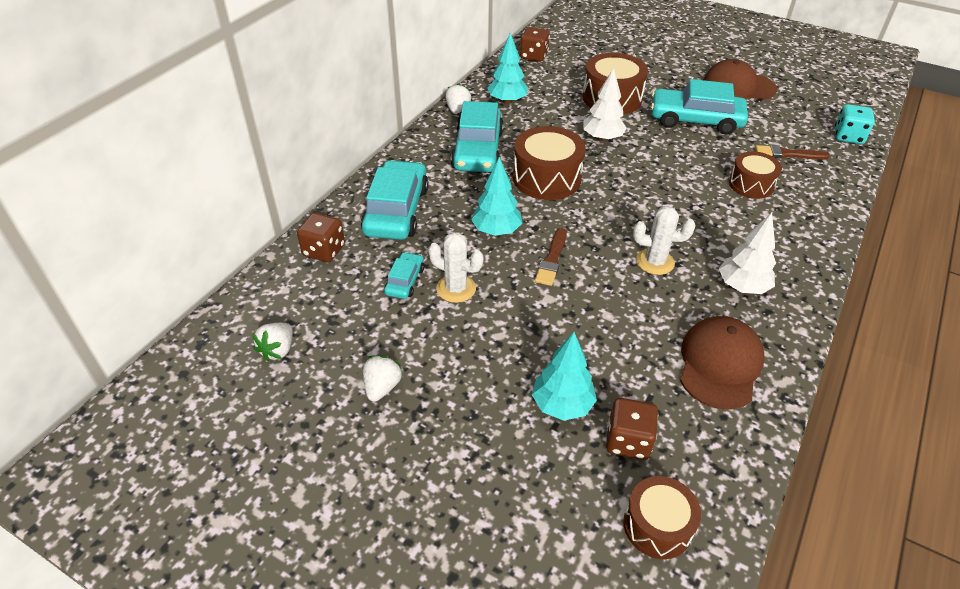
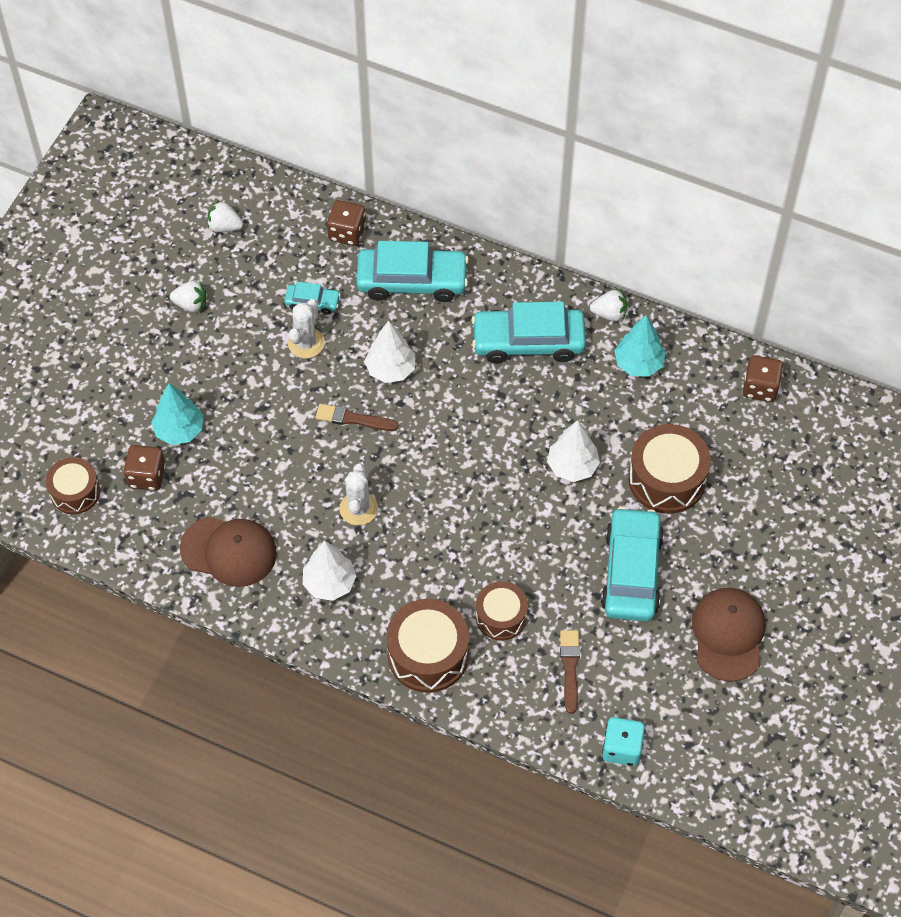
camera: 85 degrees right, 15 degrees up
(496, 231) = (390, 369): turquoise tree -> white tree
(546, 178) = (485, 411): brown drum -> brown drum (428, 655)

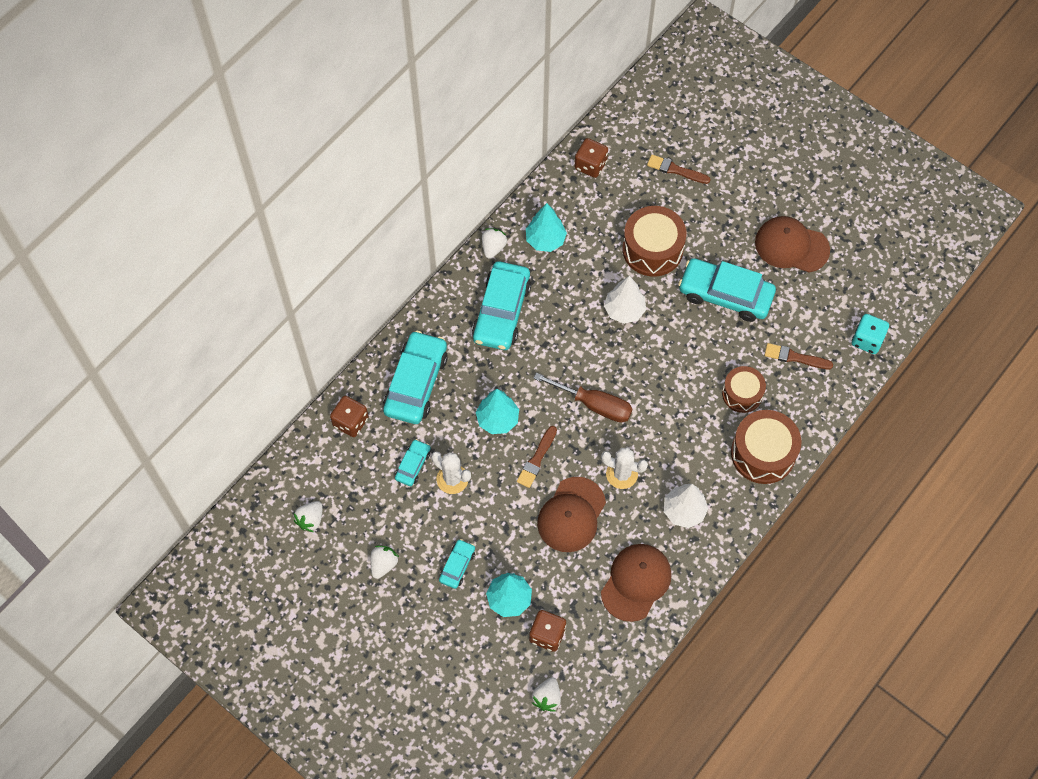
camera: 75 degrees left, 5 degrees up
(75, 492) = (547, 698): brown drum -> white strawberry
(205, 372) = (457, 566): none -> turquoise car
(294, 468) = (571, 515): none -> brown cap
(390, 369) = (497, 419): white tree -> turquoise tree
(438, 461) = (594, 404): none -> brown screwdriver
(790, 481) = (675, 170): none -> brown brush

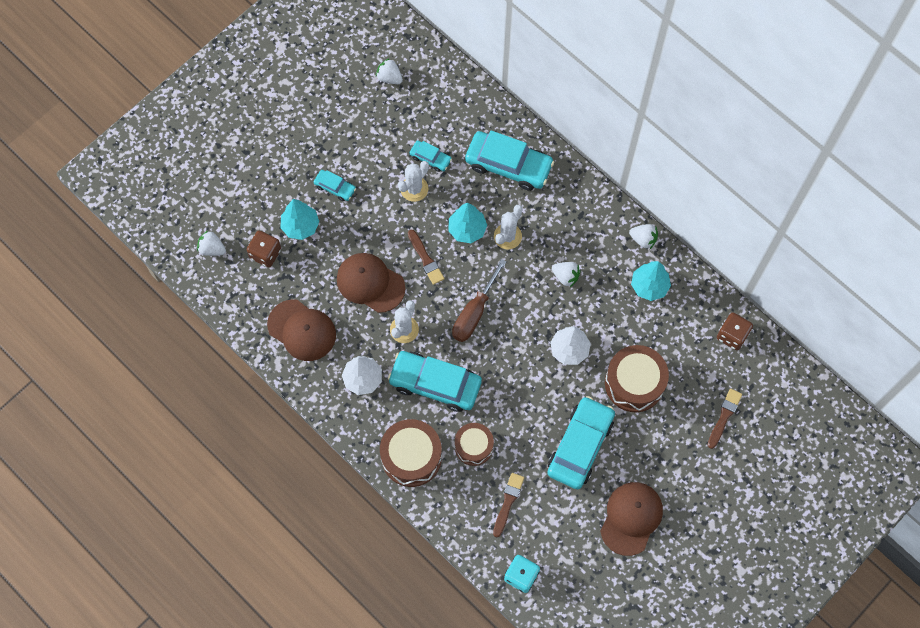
camera: 95 degrees right, 5 degrees up
(350, 422) = (475, 111): brown dice -> none
(383, 564) = (343, 131): white strawberry -> white strawberry (565, 276)
(501, 312) = (575, 241): turquoise car -> turquoise car (435, 384)
(502, 378) = (507, 236): none -> white cactus
(537, 459) = (426, 259): brown brush -> brown brush turned 150 degrees counterclockwise

